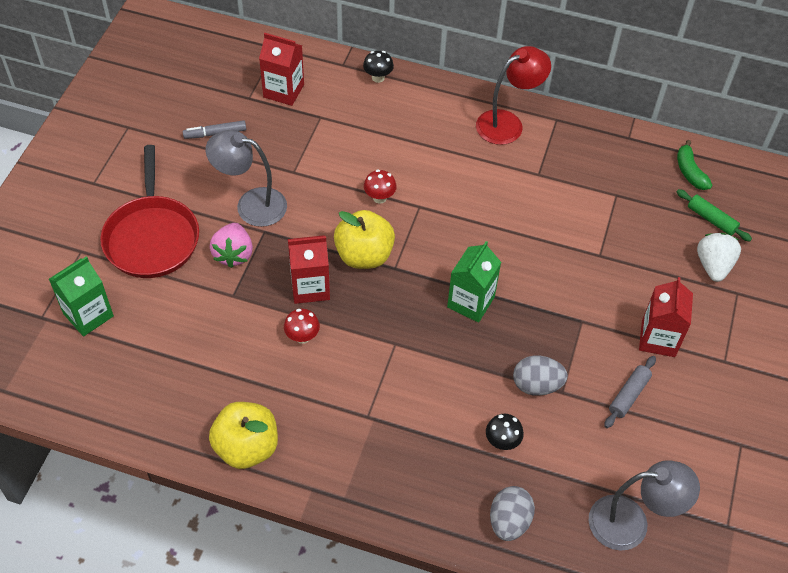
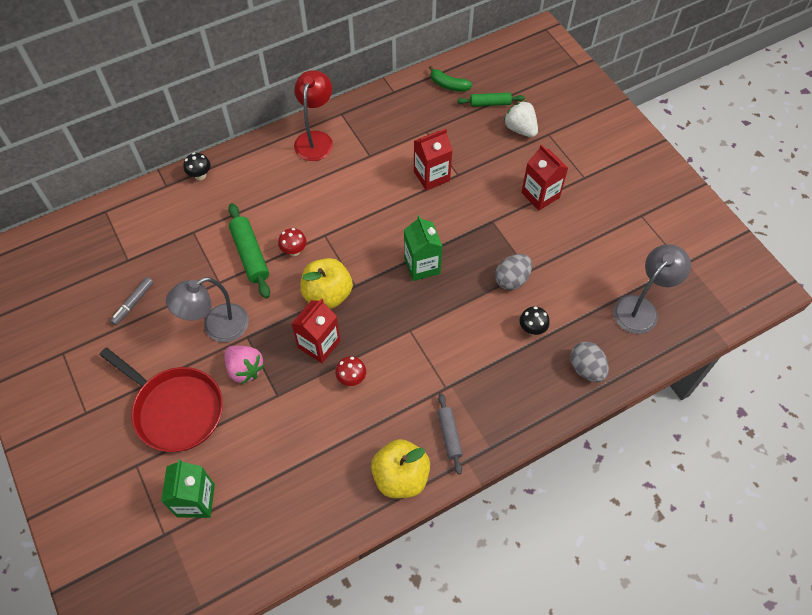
camera: 45 degrees left, 5 degrees up
(283, 91) = (146, 235): red carton -> red carton (431, 176)
(342, 171) = (250, 255): none -> green rolling pin
(628, 395) = (562, 240): grey rolling pin -> grey rolling pin (449, 435)

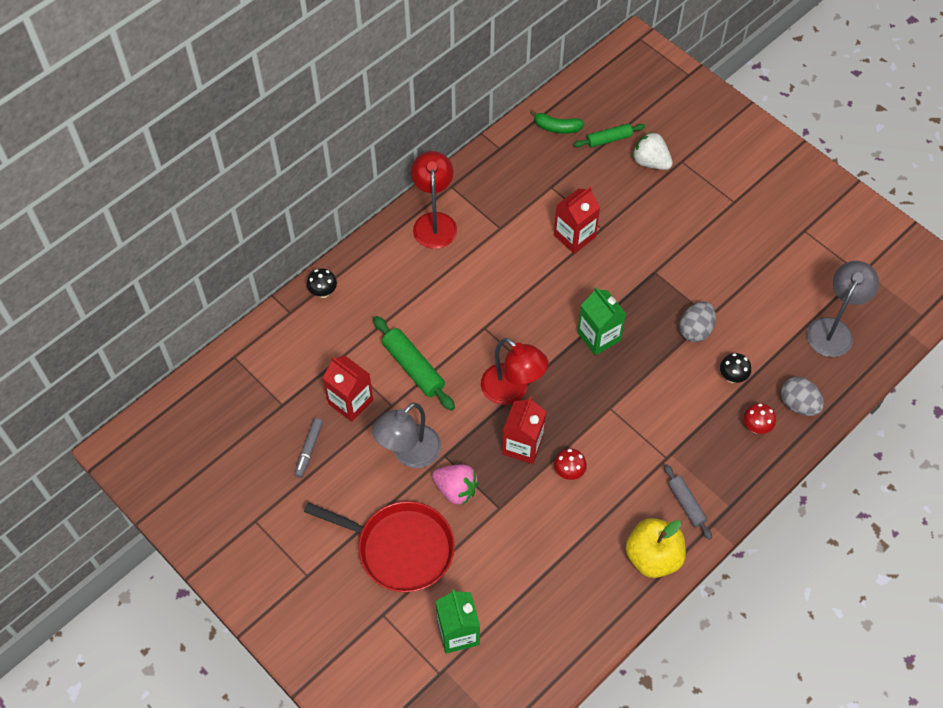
camera: 15 degrees left, 0 degrees up
(294, 251) = (458, 352): red mushroom -> red mushroom (756, 427)
(328, 294) = (512, 391): yellow apple -> red lamp
(540, 195) = (695, 231): red carton -> red carton (350, 402)

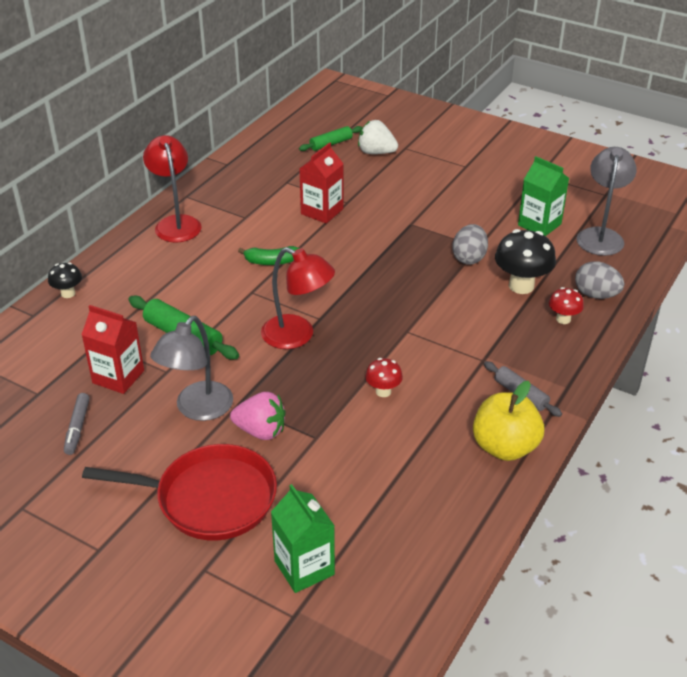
camera: 15 degrees left, 20 degrees down
(522, 445) = (324, 378): red carton -> none
(556, 127) = (278, 143): green banana -> green banana (271, 262)
(598, 336) = (374, 279): green carton -> green carton (539, 224)
(732, 377) = (521, 286): black mushroom -> black mushroom, size x1.81

